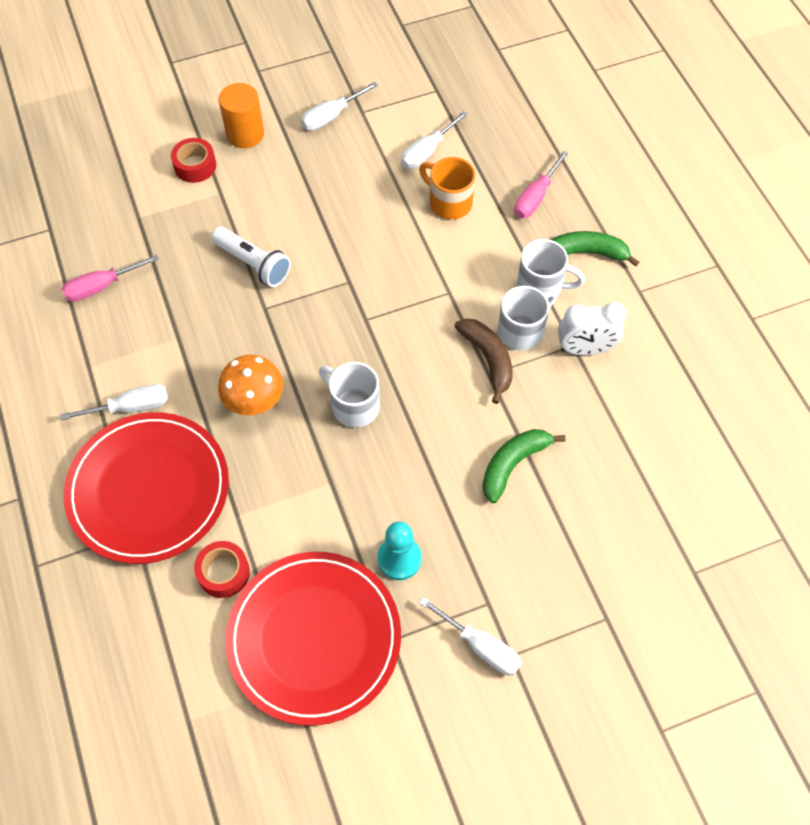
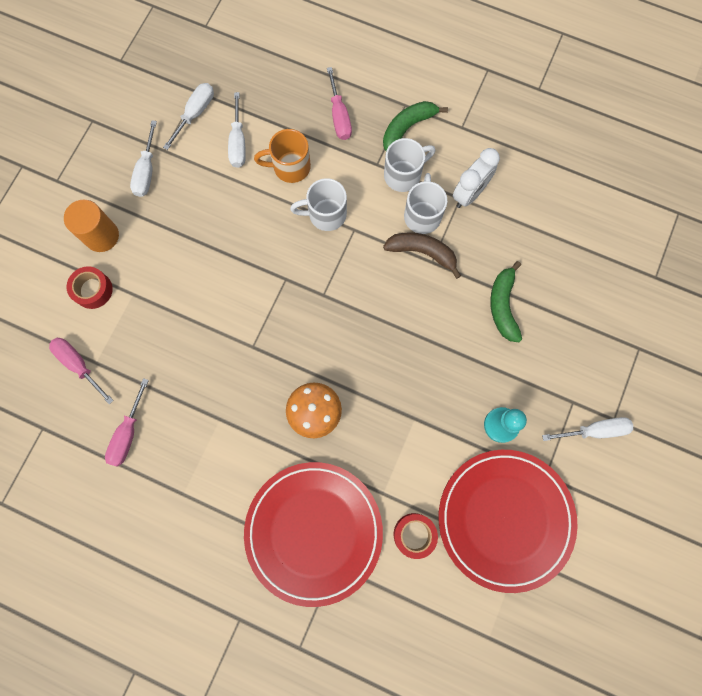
camera: 45 degrees left, 15 degrees up
(124, 209) = (79, 365): none -> pink screwdriver
(130, 407) = (242, 493): white screwdriver -> white screwdriver (195, 114)
(253, 264) = (212, 323): white flashlight -> none
(354, 406) = (376, 357): white mug -> white mug (325, 214)

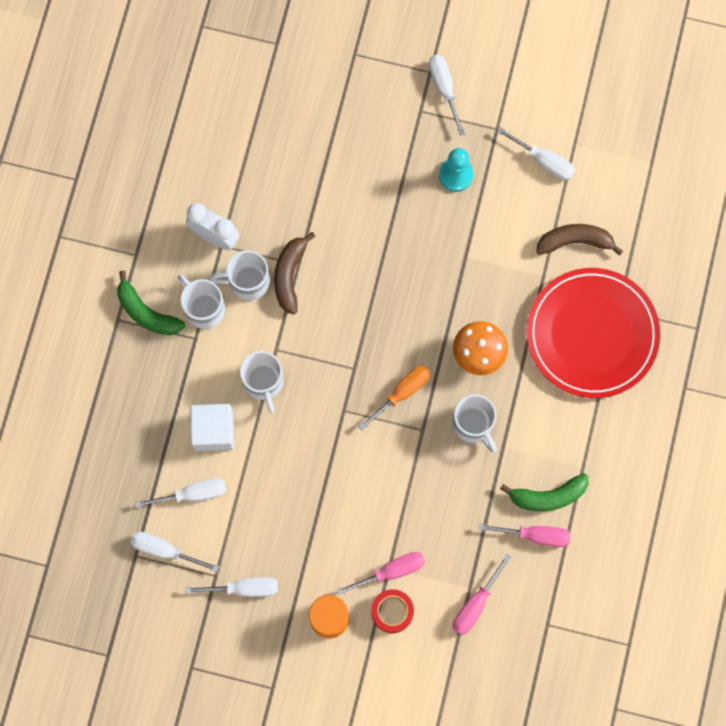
camera: 100 degrees left, 0 degrees up
(247, 395) = (473, 424): none -> white mug
(290, 167) = (213, 431): orange mug -> white cube
(291, 334) = (402, 393): none -> orange screwdriver
(339, 116) = (142, 389): pink screwdriver -> pink screwdriver (391, 571)
(414, 534) = (575, 241): red tape -> brown banana
(503, 306) = (333, 187): green banana -> green banana (548, 496)
(505, 519) = (543, 161): red plate -> white screwdriver

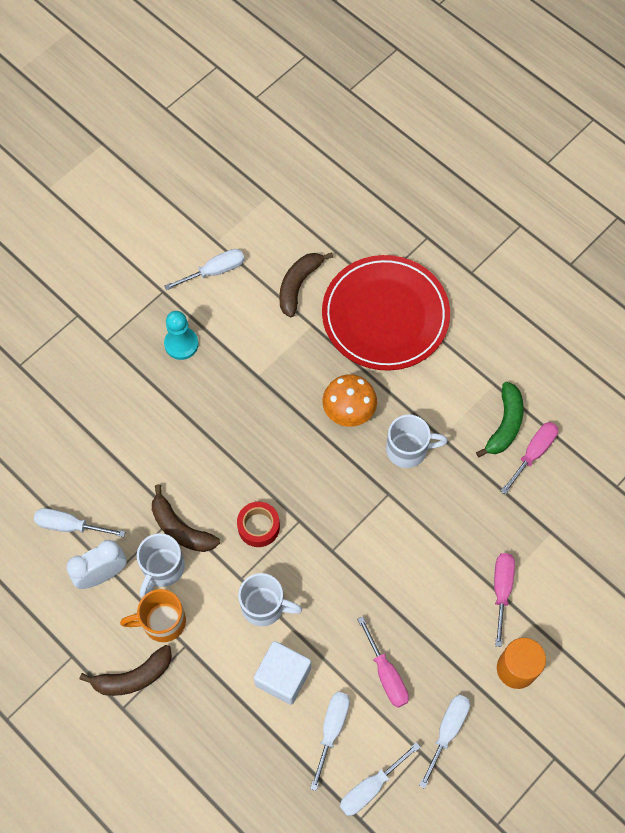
camera: 60 degrees left, 10 degrees down
(146, 313) = (133, 677): green banana -> brown banana
(203, 308) = (162, 621): white mug -> orange mug
(392, 612) = (538, 609): red tape -> red tape (258, 527)
(402, 393) = (345, 492): orange screwdriver -> none
(444, 89) = (100, 312): white screwdriver -> white screwdriver (70, 526)
(475, 604) = (568, 535): pink screwdriver -> pink screwdriver (386, 674)

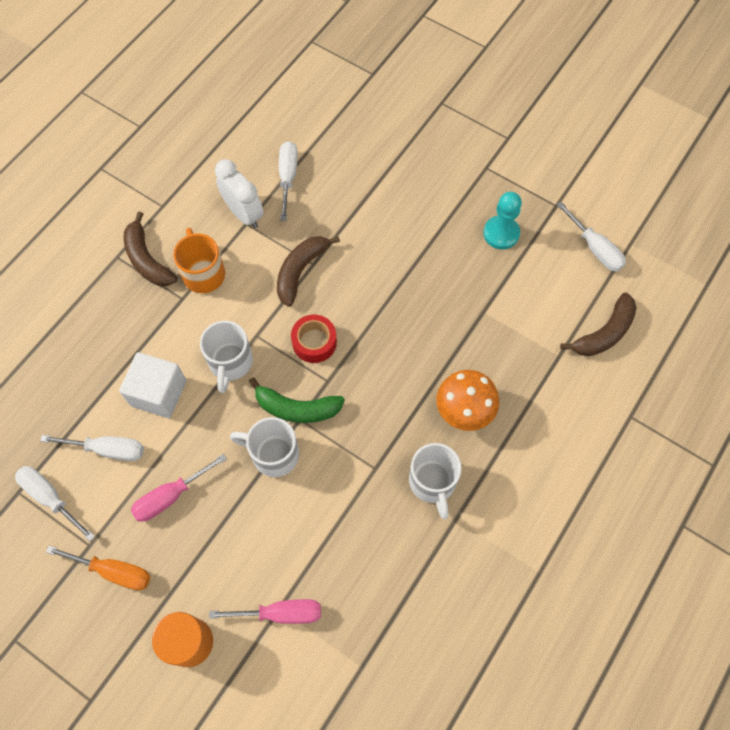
camera: 80 degrees right, 0 degrees up
(162, 568) = (257, 263): white mug -> white mug (273, 454)
(298, 285) = (604, 333): brown banana -> brown banana turned 120 degrees clockwise
(385, 315) = (594, 432): red plate -> none
(447, 731) = (113, 571): white screwdriver -> orange screwdriver
(505, 424) = (489, 592): green banana -> green banana (296, 408)
(533, 453) = (459, 632): pink screwdriver -> none

